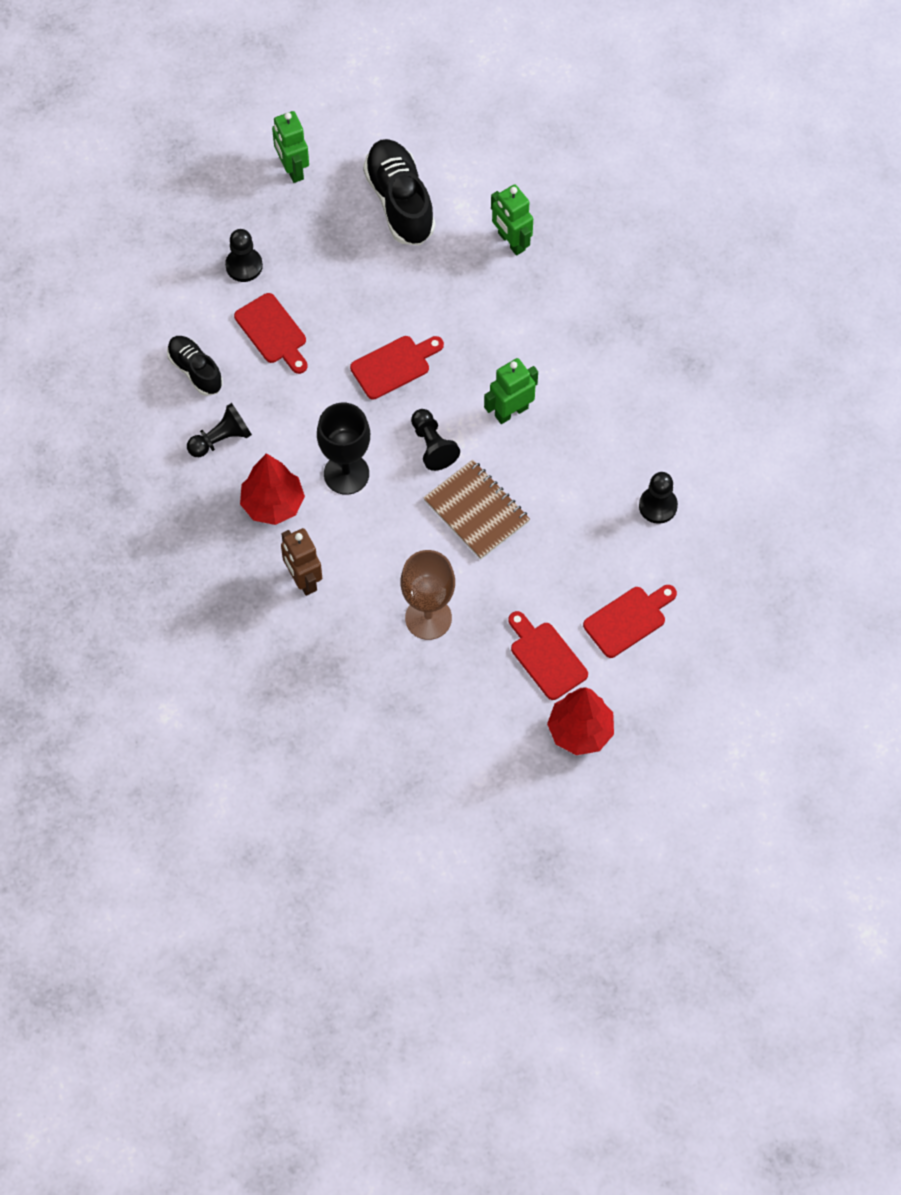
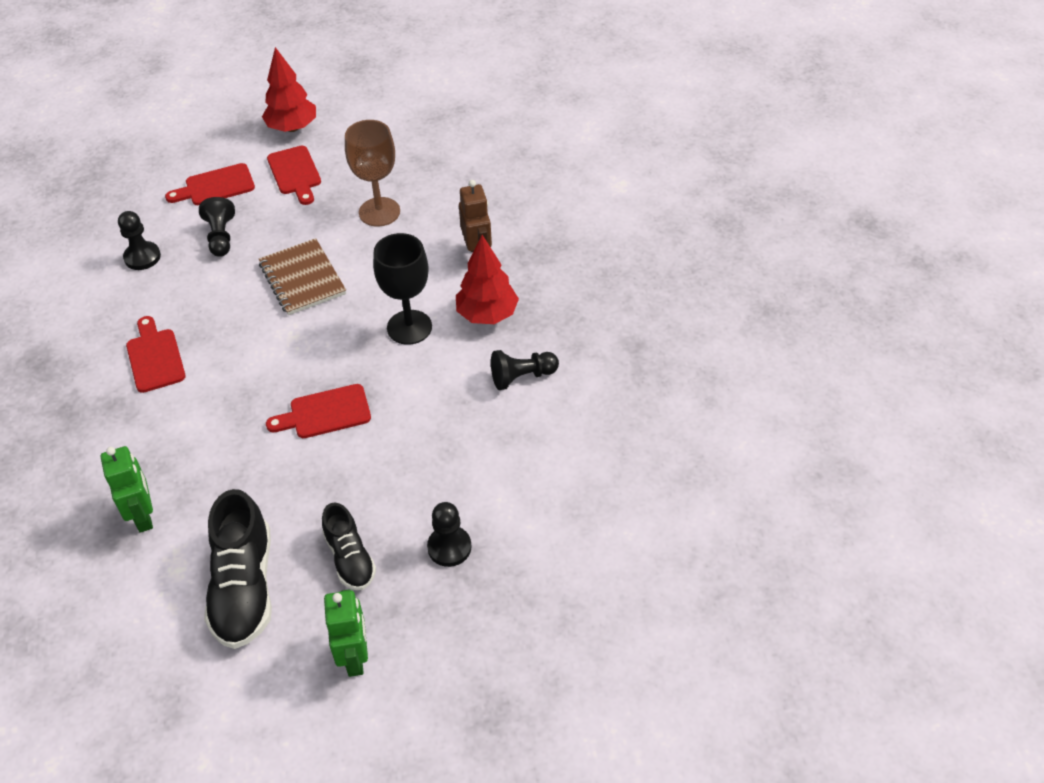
camera: 165 degrees left, 15 degrees down
(195, 370) = (532, 445): black shoe -> black shoe (350, 558)
(272, 332) = (439, 469): red cutting board -> red cutting board (155, 357)
(432, 446) = (318, 336): black pawn -> black pawn (221, 237)
(511, 411) = (230, 352): green robot -> none

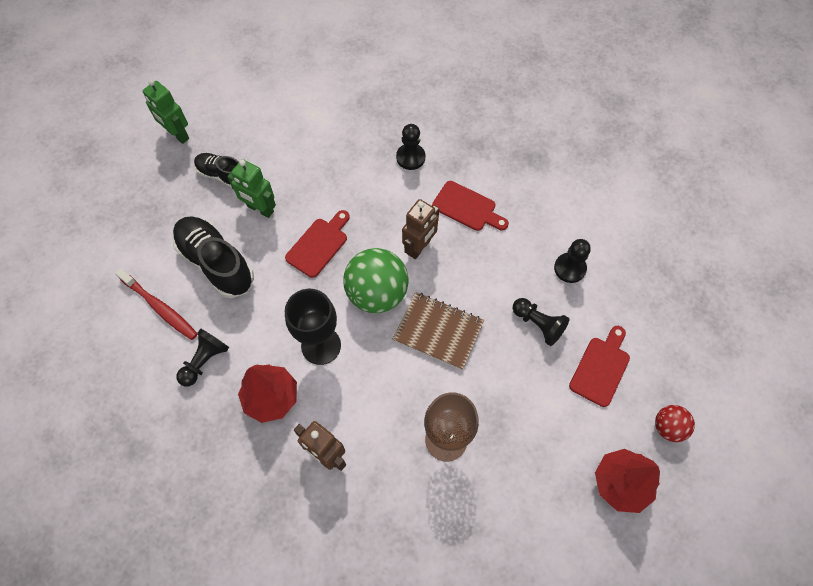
camera: 140 degrees right, 15 degrees up
(143, 516) = (361, 124): green robot -> green robot (260, 209)
(221, 134) = (668, 427): none -> red ball
(239, 351) = (419, 247): none -> brown robot
(244, 587) = (268, 128): black shoe -> black shoe (216, 263)
(295, 173) = (557, 430): red cutting board -> none
(319, 337) = (377, 293): none -> green ball
(449, 547) = (168, 216): black pawn -> black pawn (410, 157)
(530, 451) = (160, 307): none -> red toothbrush

